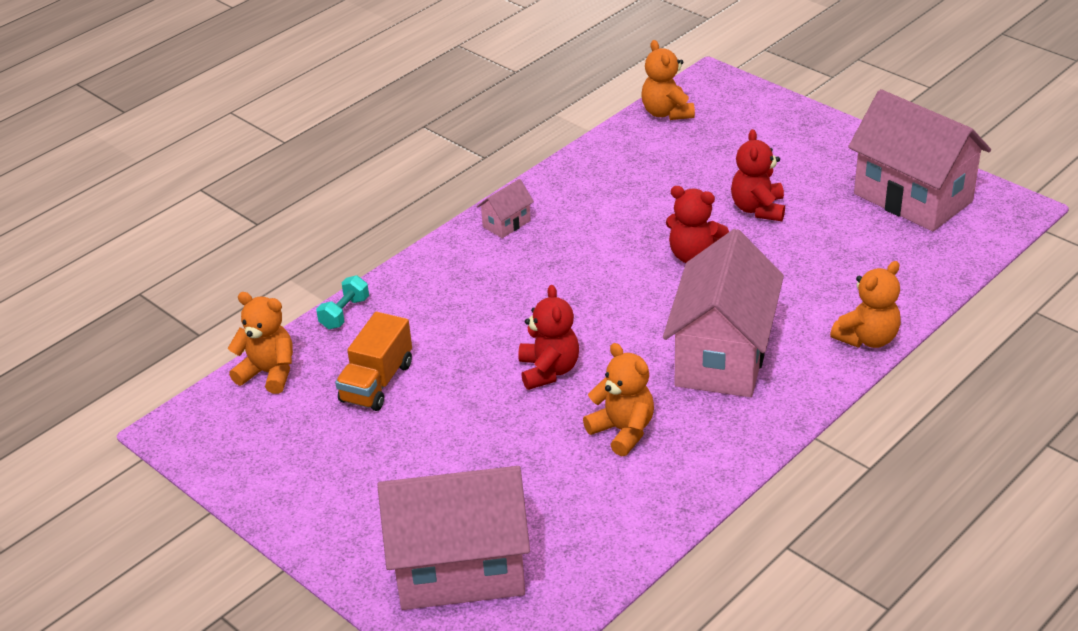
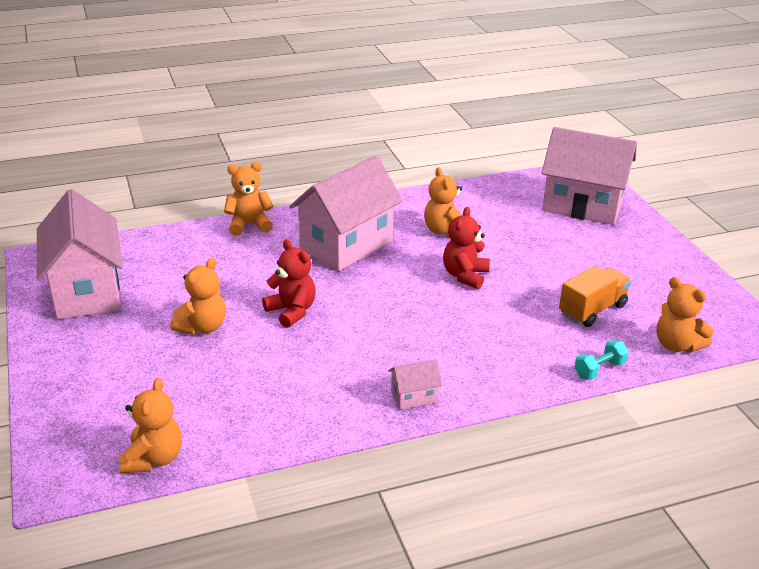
camera: 155 degrees left, 5 degrees down
(758, 209) = (202, 327): red teddy bear -> orange teddy bear

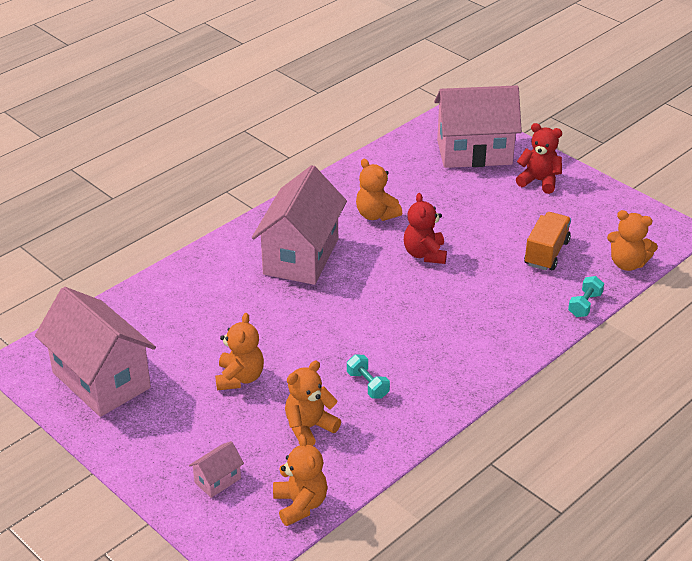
camera: 25 degrees left, 5 degrees up
(249, 225) = (194, 263): orange teddy bear -> orange teddy bear (309, 428)
(292, 311) = (305, 337): red teddy bear -> red teddy bear (539, 181)
(313, 371) = (367, 385): none -> turquoise dumbbell
(414, 397) = (463, 378): pink house -> pink house (217, 480)

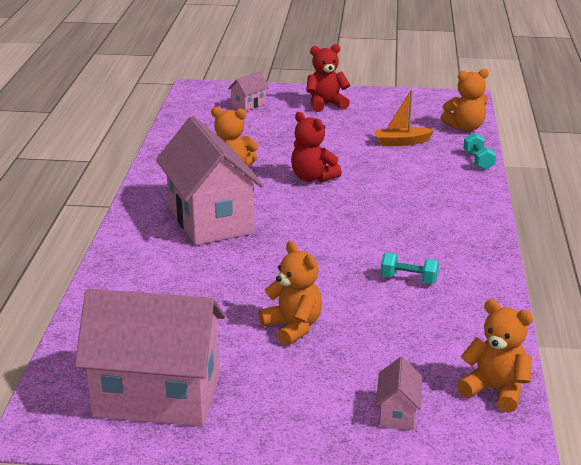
camera: 40 degrees left, 10 degrees down
(309, 428) = (411, 332): orange teddy bear -> none
(474, 152) = (248, 104): pink house -> pink house, size x0.41
(546, 253) = (401, 142): orange truck -> orange boat

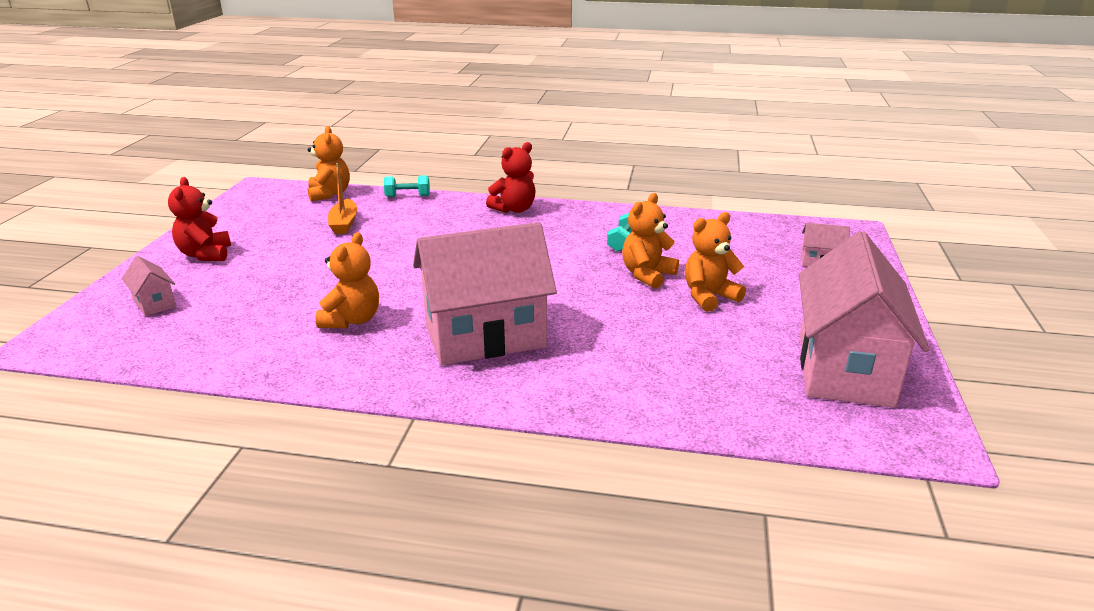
camera: 85 degrees left, 0 degrees up
(313, 177) = (403, 272): red teddy bear -> red teddy bear (514, 209)
(495, 390) = (777, 227): orange teddy bear -> orange teddy bear (647, 275)

